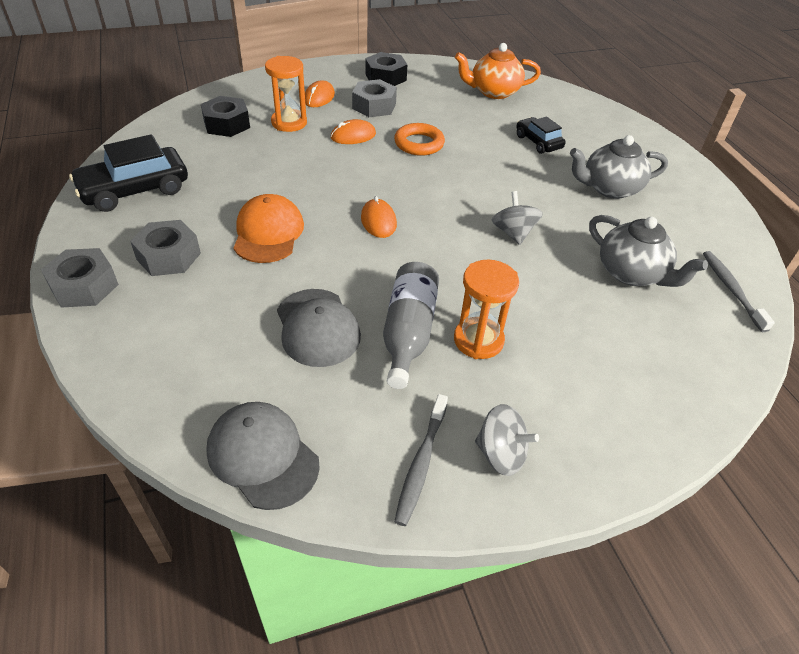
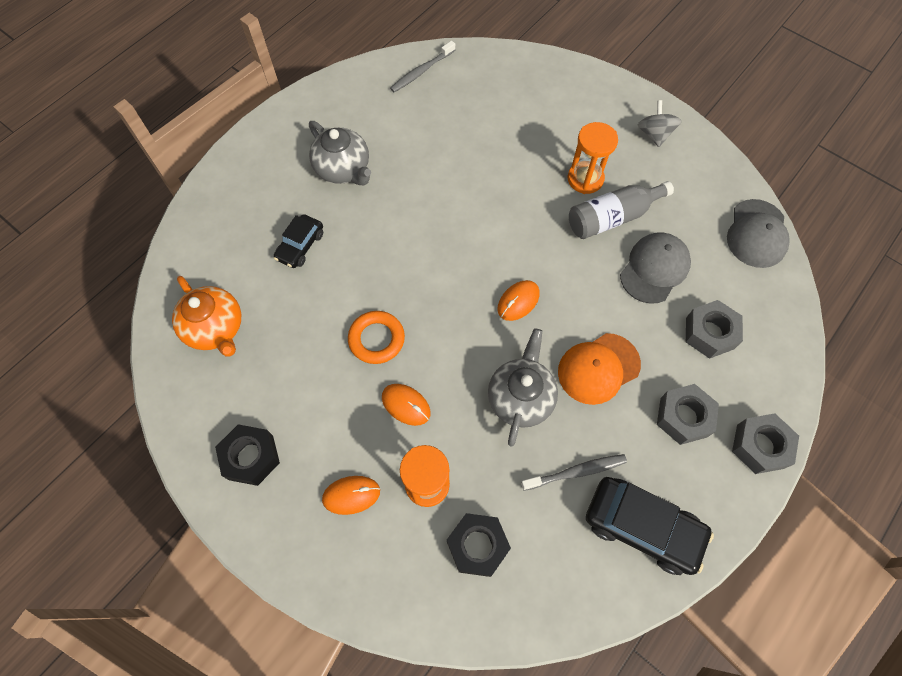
camera: 120 degrees left, 20 degrees up
(374, 106) = (330, 425): grey nut -> grey nut (709, 333)
(421, 464) = (692, 164): grey toothbrush -> grey toothbrush (576, 472)
(513, 233) = (458, 207): grey spinning top -> none
(631, 273) = (448, 125): grey teapot -> grey teapot (520, 397)

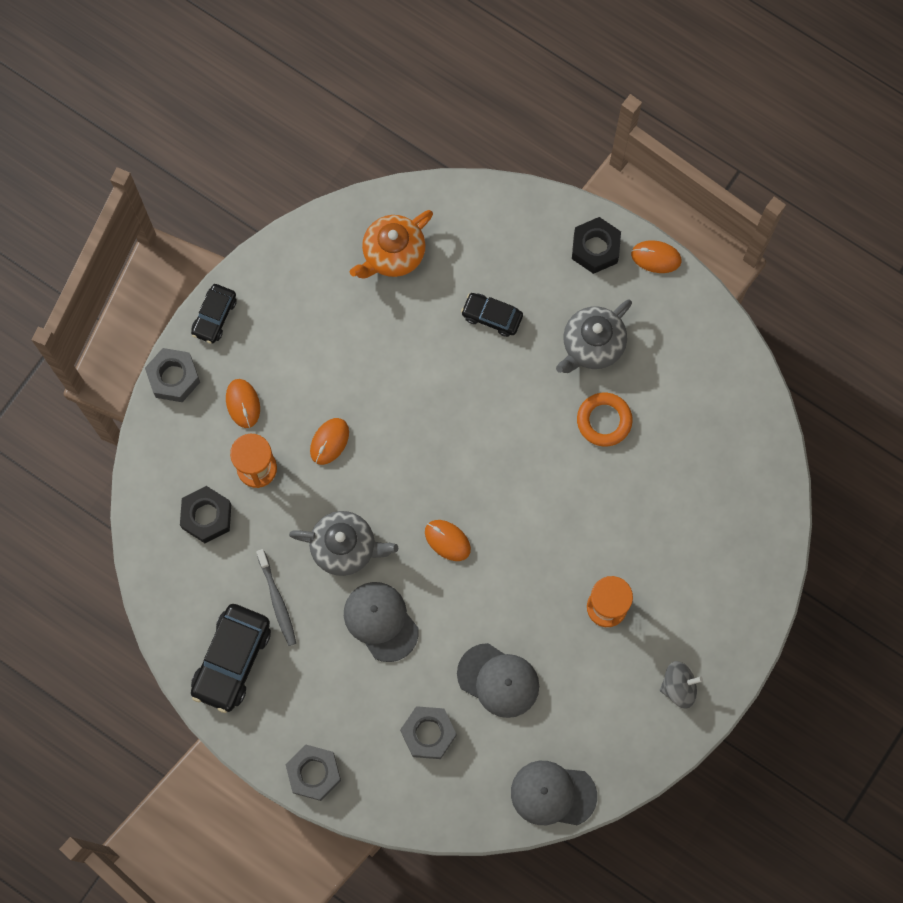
camera: 85 degrees right, 10 degrees up
(243, 521) = (214, 316): none -> black car
(251, 457) = (270, 312): black nut -> black nut (595, 248)
(272, 117) = (656, 257): none -> orange mouse
(376, 339) = (394, 406): orange ring -> orange ring (604, 420)
(421, 71) = (743, 413): grey toothbrush -> none
(598, 368) = (381, 621): orange cap -> grey cap
(612, 217) = (558, 637): grey bottle -> none
(683, 417) = (337, 702): grey nut -> grey nut (174, 377)

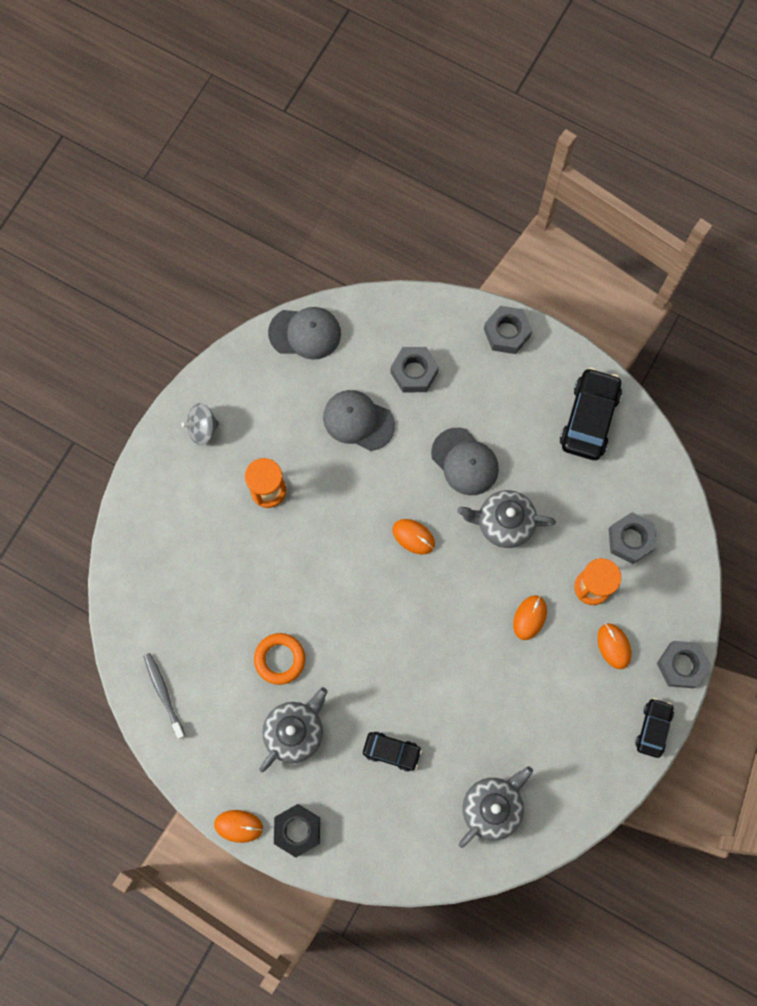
camera: 175 degrees right, 0 degrees up
(206, 516) = (630, 540): black nut -> grey nut
(277, 601) = (557, 471): grey toothbrush -> grey toothbrush (163, 693)
(392, 253) = (492, 807): orange teapot -> grey teapot

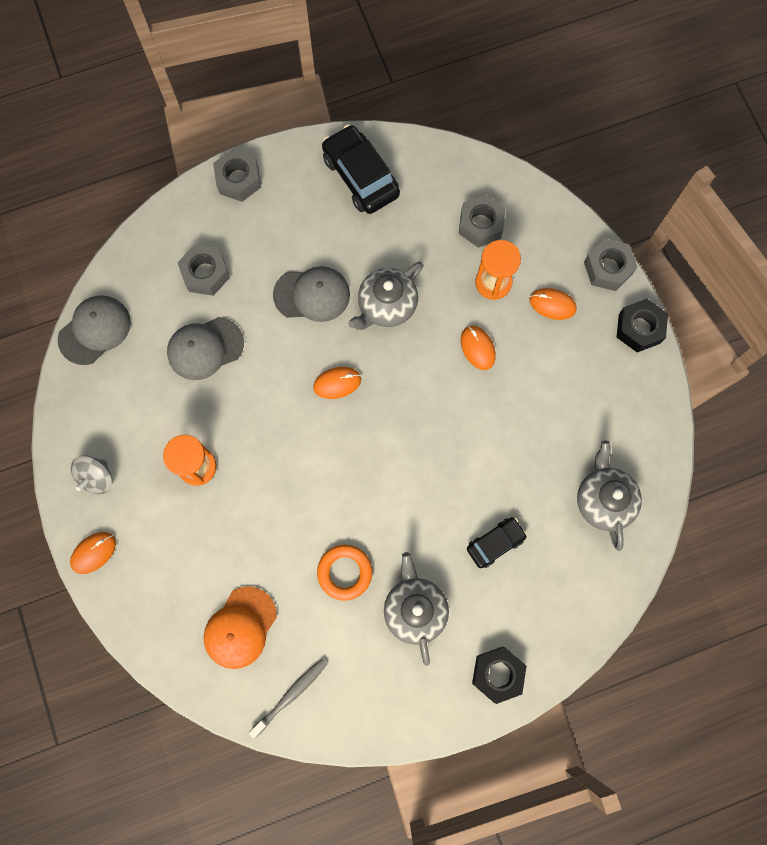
camera: 50 degrees left, 0 degrees up
(163, 693) = (291, 695): grey toothbrush -> grey toothbrush turned 120 degrees clockwise
(181, 618) = (240, 627): none -> orange cap
(238, 826) = (454, 722): orange mouse -> orange mouse (93, 552)
(653, 728) = (639, 328): black car -> black nut

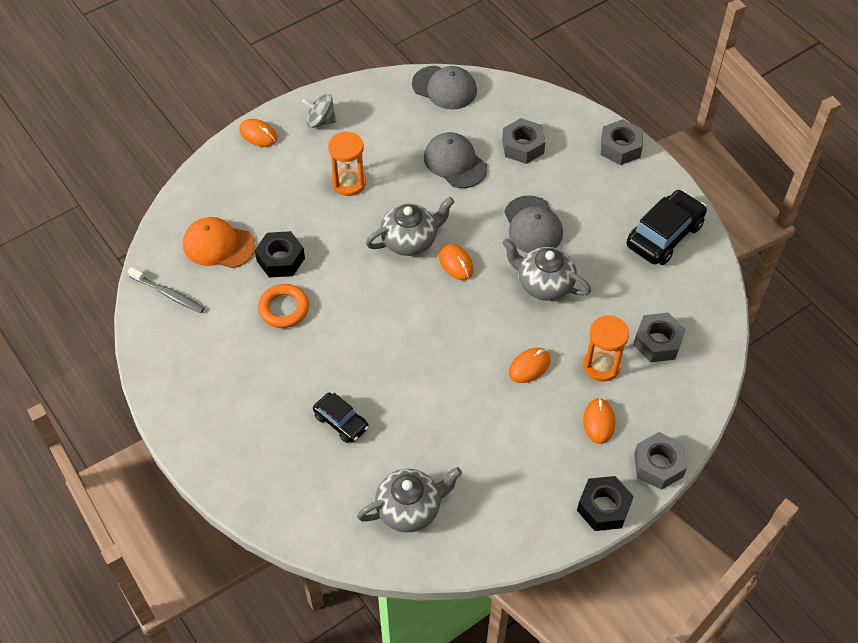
camera: 75 degrees right, 20 degrees down
(415, 609) = (263, 369): grey teapot -> grey teapot (410, 240)
(497, 674) = (217, 449): black nut -> black nut (280, 259)

